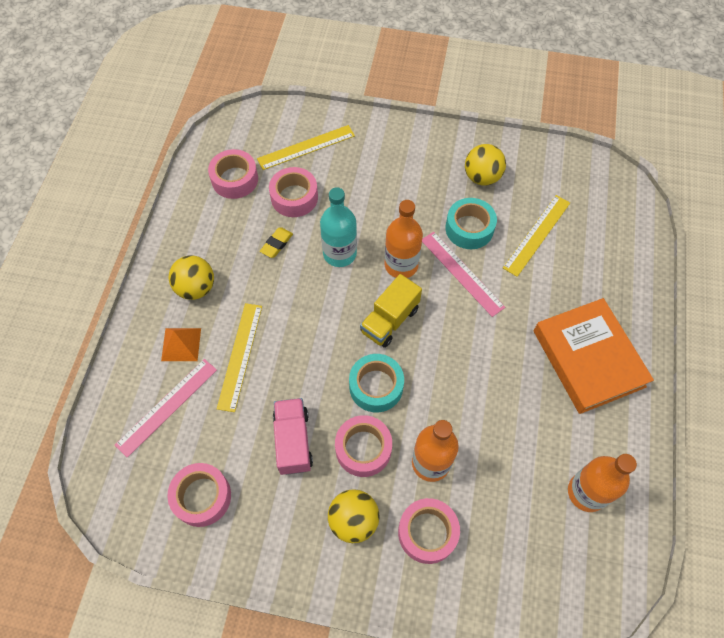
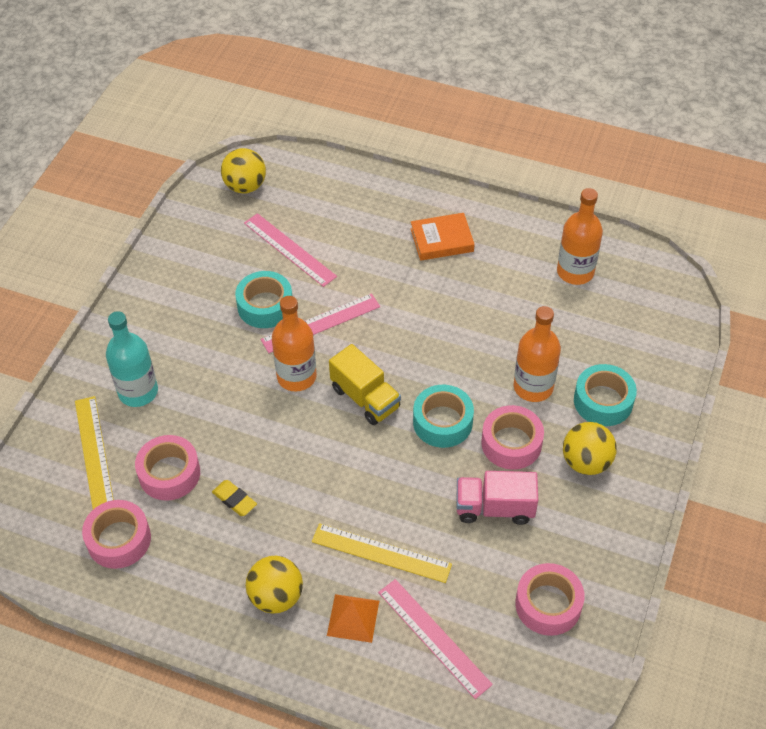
camera: 80 degrees left, 10 degrees down
(339, 253) = (266, 435): turquoise bottle -> turquoise bottle (138, 392)
(427, 532) = (603, 401): pink tape -> turquoise tape
(482, 177) = (199, 282): yellow ball -> yellow ball (245, 186)
(537, 235) = (289, 249): yellow ruler -> pink ruler
(588, 358) = (442, 240): orange book -> orange book, size x0.57

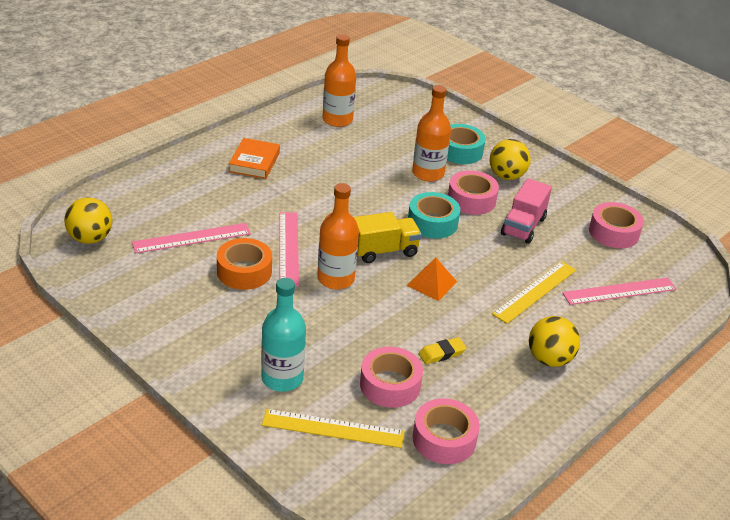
camera: 70 degrees left, 15 degrees down
(265, 306) = (244, 271): turquoise tape -> orange tape
(353, 618) = (586, 325): orange pyramid -> orange pyramid (432, 283)

